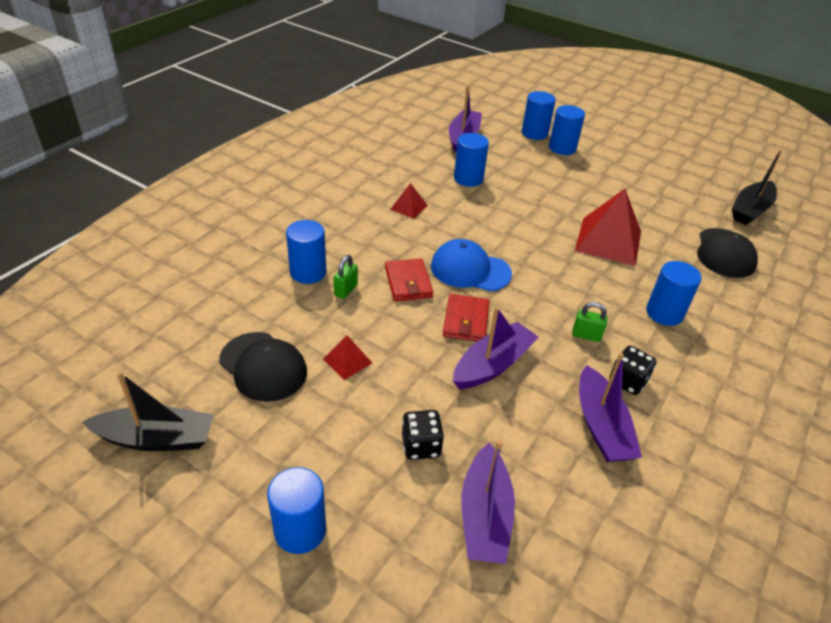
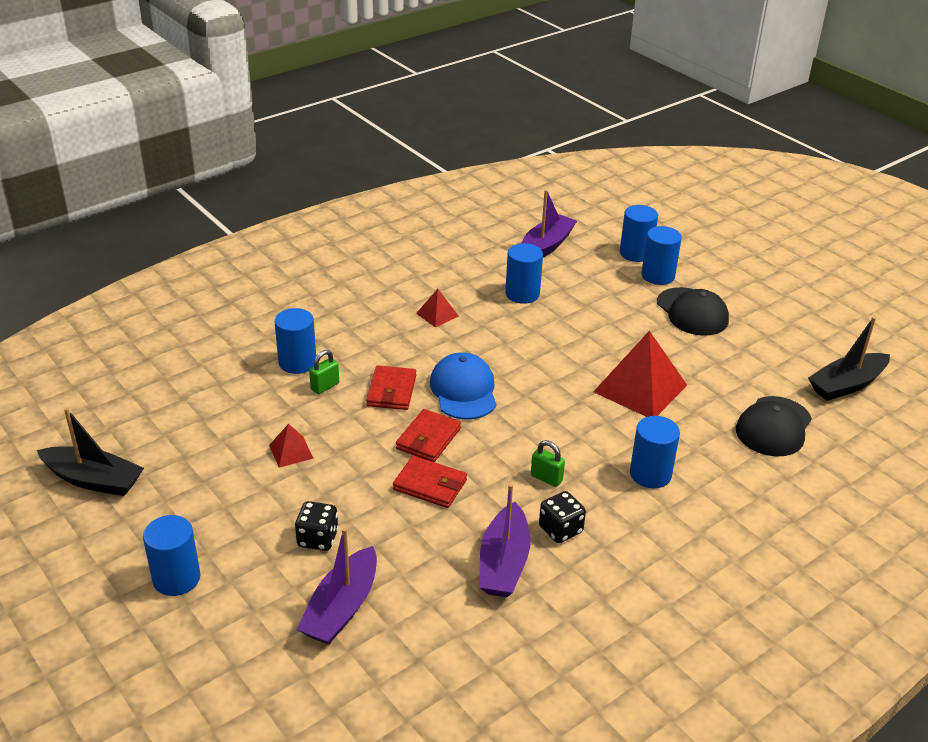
camera: 20 degrees right, 5 degrees down
(263, 366) = (211, 440): black cap -> black cap (692, 312)
(470, 270) = (463, 390): blue cap -> blue cap turned 45 degrees clockwise
(493, 365) = (430, 485): purple boat -> red wallet

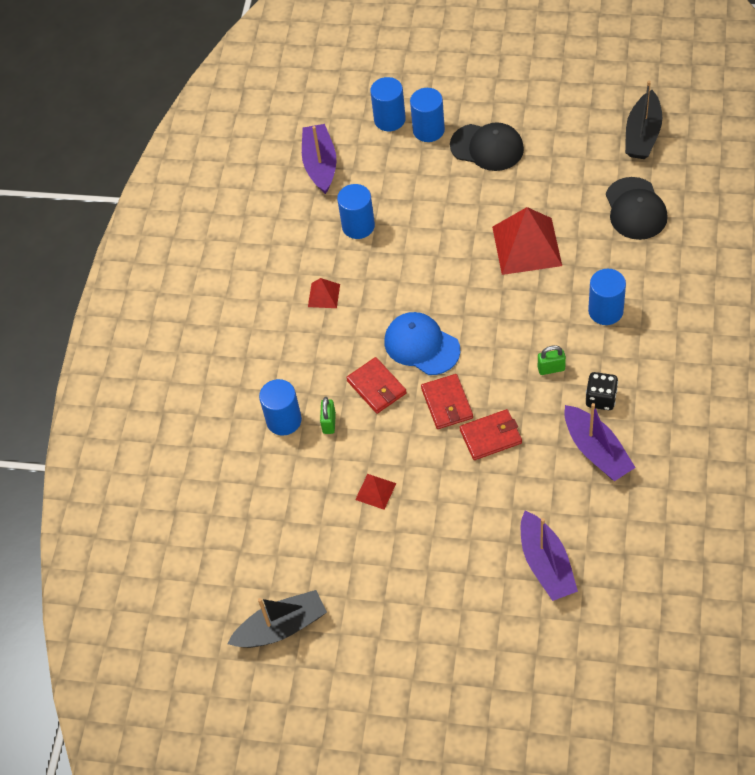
camera: 35 degrees left, 20 degrees up
(176, 578) = (429, 637): blue cylinder -> none
(318, 539) = (474, 534): black dice -> none

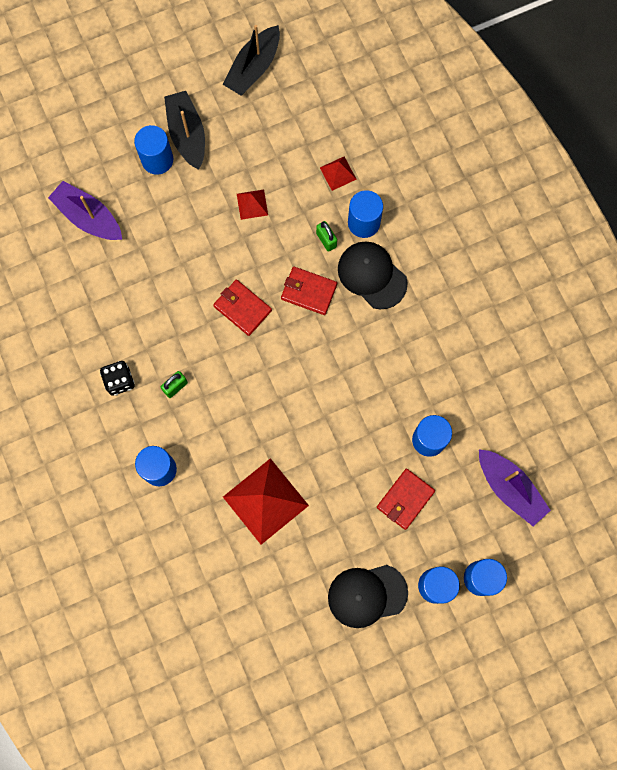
camera: 140 degrees right, 20 degrees up
(324, 295) = (410, 352): red pyramid -> red pyramid (338, 173)
(421, 345) = (296, 350): blue cap -> none
(441, 585) = (157, 160): none -> blue cylinder
(490, 436) = (190, 298): red wallet -> red wallet (405, 499)
(596, 451) = (99, 331): purple boat -> none
(635, 209) = (189, 597): black cap -> black cap (372, 275)
(642, 135) = (227, 693): black boat -> black boat (187, 134)

